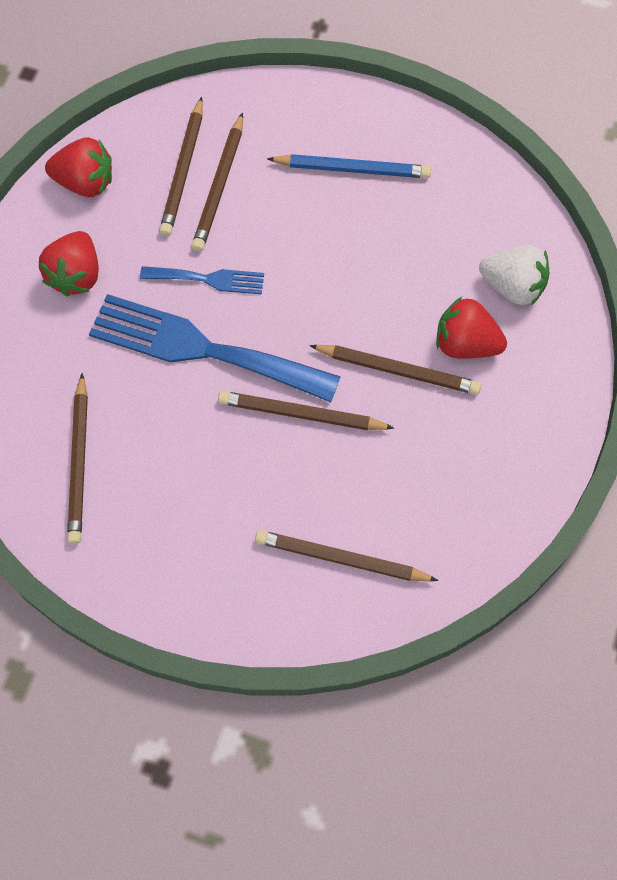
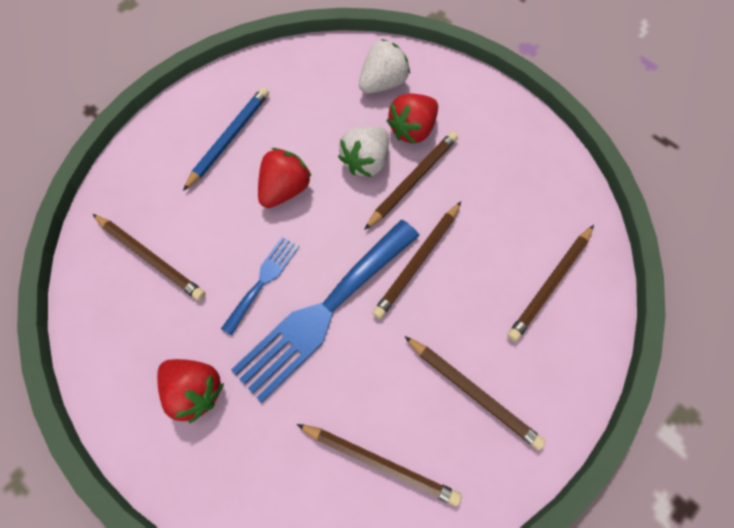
camera: 65 degrees left, 0 degrees up
(85, 182) = (108, 344): red strawberry -> red strawberry (285, 189)
(219, 186) = (183, 236): brown pencil -> brown pencil (473, 392)
(397, 313) = (366, 161): none -> white strawberry

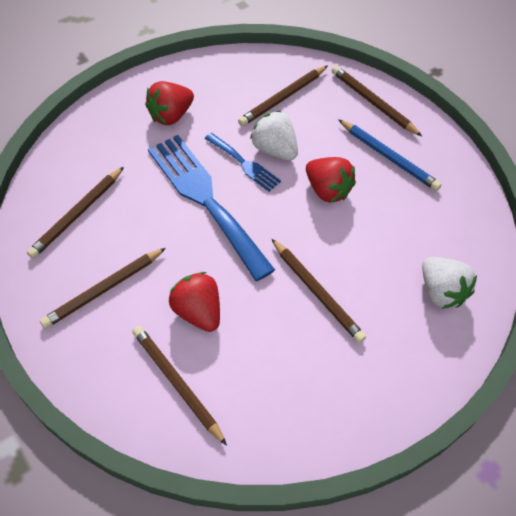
camera: 100 degrees right, 10 degrees down
(366, 161) = (346, 257): white strawberry -> white strawberry (274, 149)
(412, 129) = (377, 306): red strawberry -> red strawberry (198, 311)
(417, 261) = (231, 276): brown pencil -> brown pencil (373, 103)

